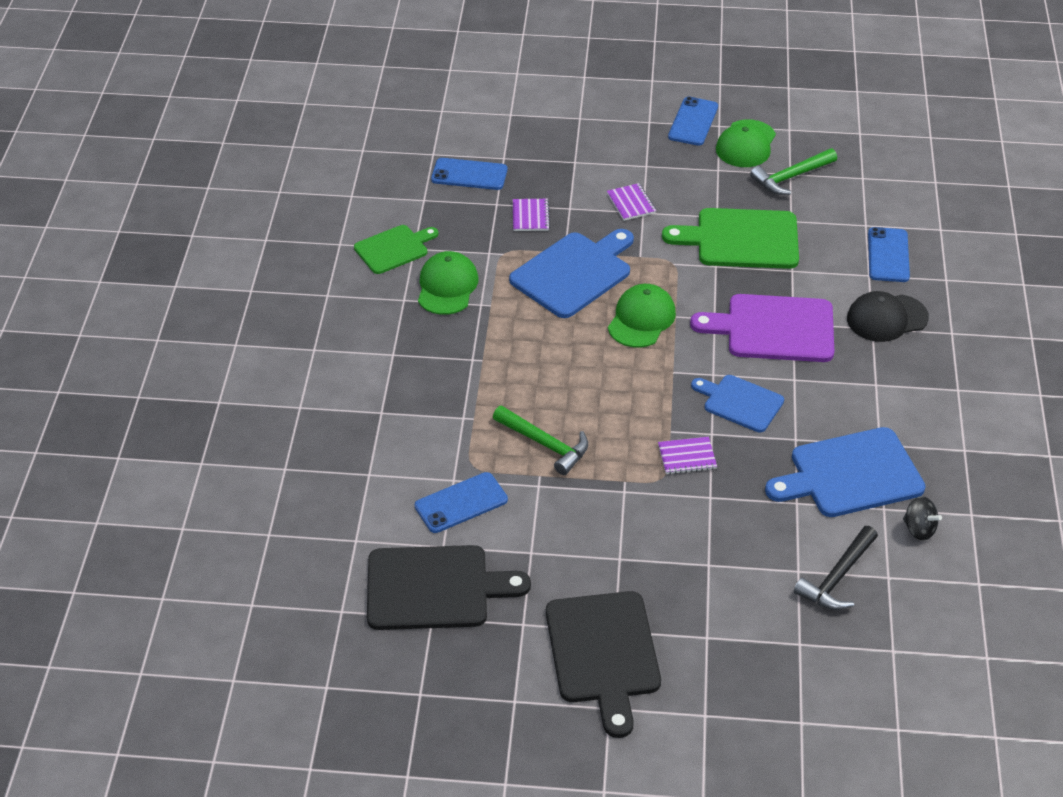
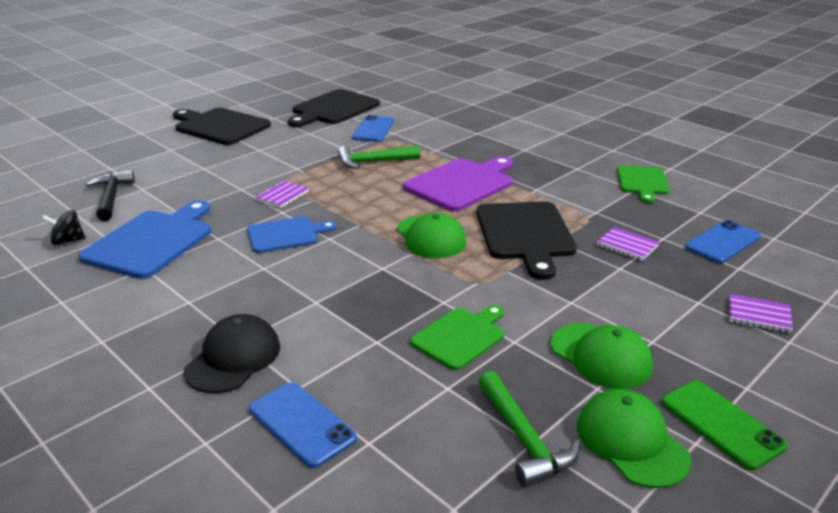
camera: 130 degrees right, 15 degrees down
(447, 286) = (572, 185): green cap -> green cap (600, 356)
(574, 273) = (525, 234): blue cutting board -> black cutting board
(631, 203) = (592, 302): purple notebook -> purple notebook (759, 315)
(693, 122) = (721, 424): blue phone -> green phone
(741, 239) = (460, 337): green cutting board -> green cutting board, size x0.62
(773, 329) = (326, 288): purple cutting board -> purple cutting board (462, 184)
(791, 177) = (524, 438): green hammer -> green hammer turned 150 degrees clockwise

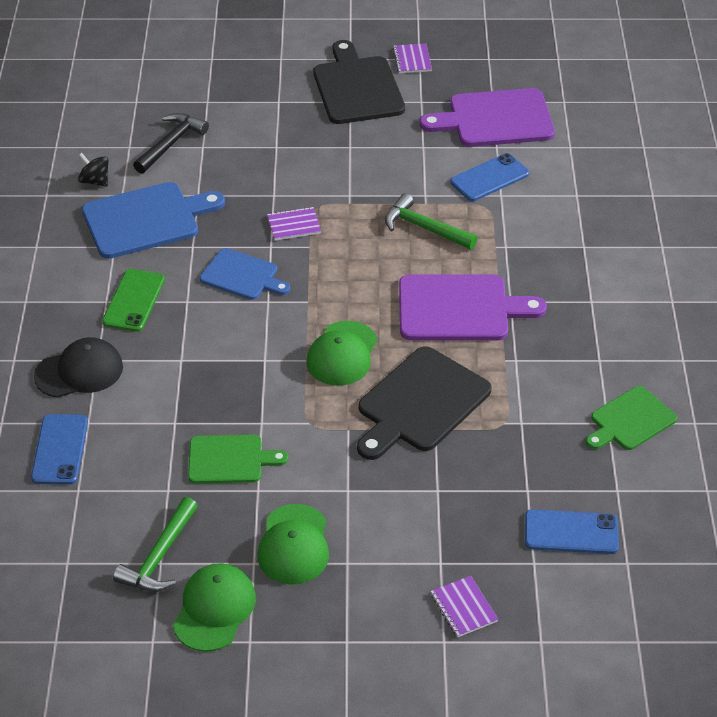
camera: 45 degrees right, 15 degrees up
(333, 109) = (495, 119): black cutting board -> purple cutting board
(627, 246) = (482, 475): purple notebook -> purple notebook (412, 60)
(721, 424) = (285, 645): green phone -> green phone (134, 300)

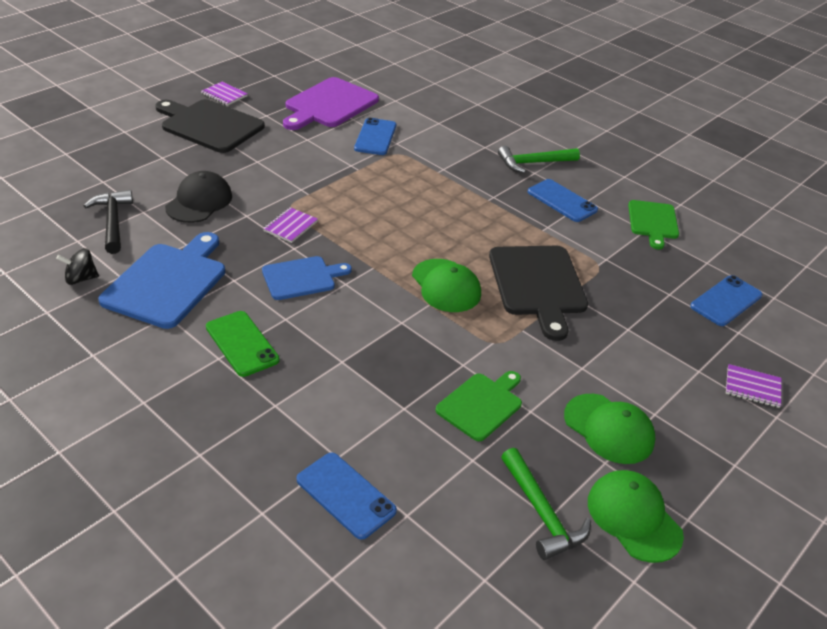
camera: 50 degrees left, 5 degrees down
(79, 371) = (273, 424): black cap -> black cap (199, 201)
(424, 228) = (380, 183): green hammer -> green hammer (533, 163)
(459, 308) = (473, 217): purple cutting board -> none
(571, 345) = (562, 201): none -> blue phone

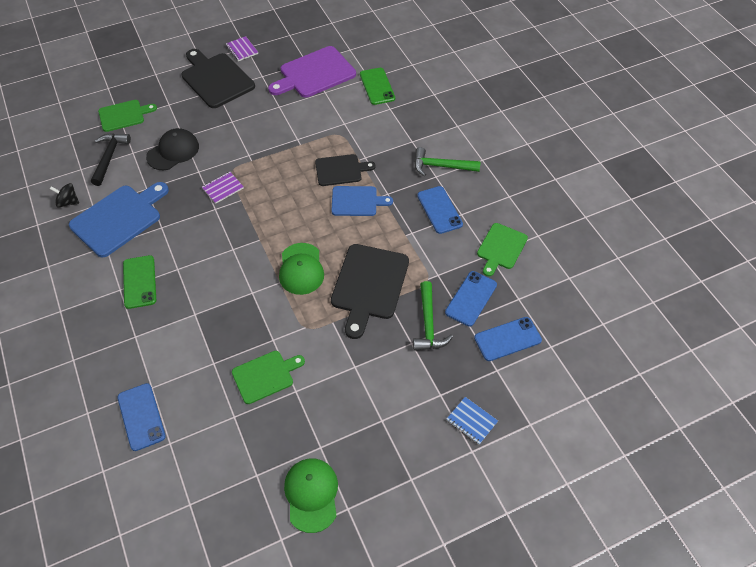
camera: 25 degrees right, 15 degrees up
(106, 177) = (124, 115): none -> green cutting board
(302, 278) = (206, 236): blue cutting board -> blue cutting board (357, 201)
(375, 137) = (331, 114): blue phone -> blue phone (471, 298)
(410, 106) = (377, 86): none -> green phone
(424, 185) = (341, 170): none -> black cutting board
(542, 513) = (253, 470): green hammer -> green hammer (428, 324)
(609, 429) = (340, 422): green cap -> none
(752, 387) = (471, 421): purple notebook -> blue notebook

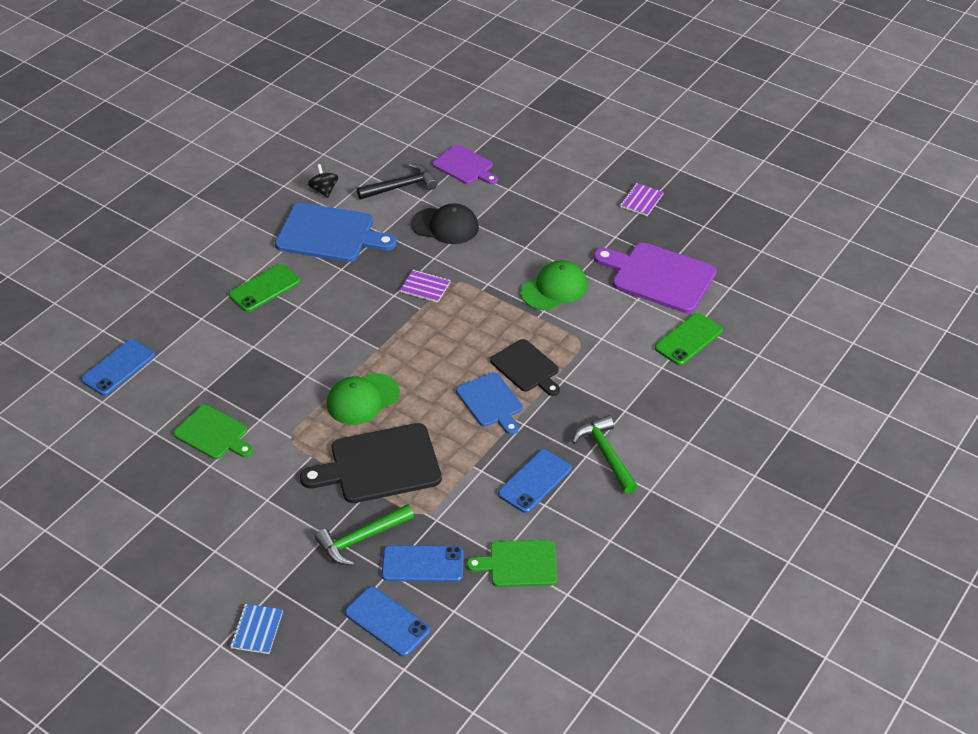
camera: 60 degrees right, 10 degrees down
(124, 115) = (465, 166): green cutting board -> purple cutting board
(216, 79) = (577, 204): black cutting board -> none
(311, 494) = (101, 531): green cap -> green cap (554, 289)

